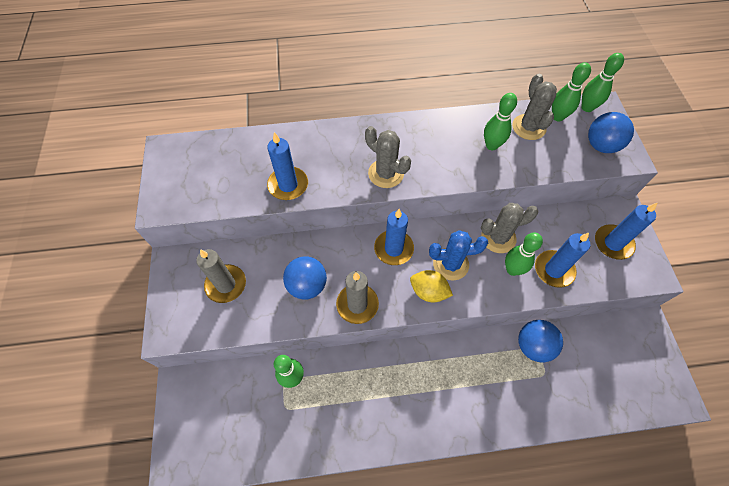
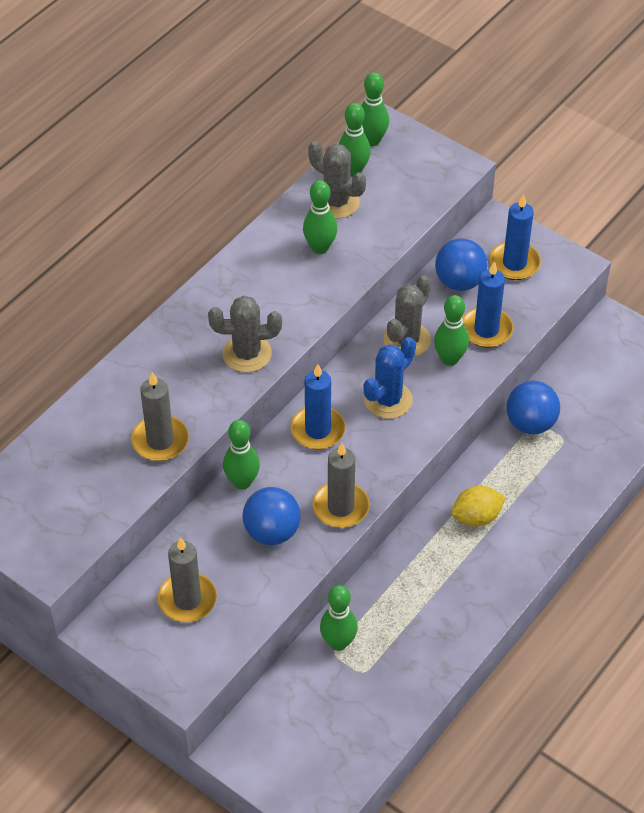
camera: 45 degrees left, 10 degrees down
(288, 185) = (160, 440): blue candle -> grey candle
(324, 244) = (242, 482): none -> green bowling pin
(428, 292) = (394, 441): yellow lemon -> yellow lemon (476, 517)
(601, 146) = (422, 172): blue ball -> blue ball (459, 281)

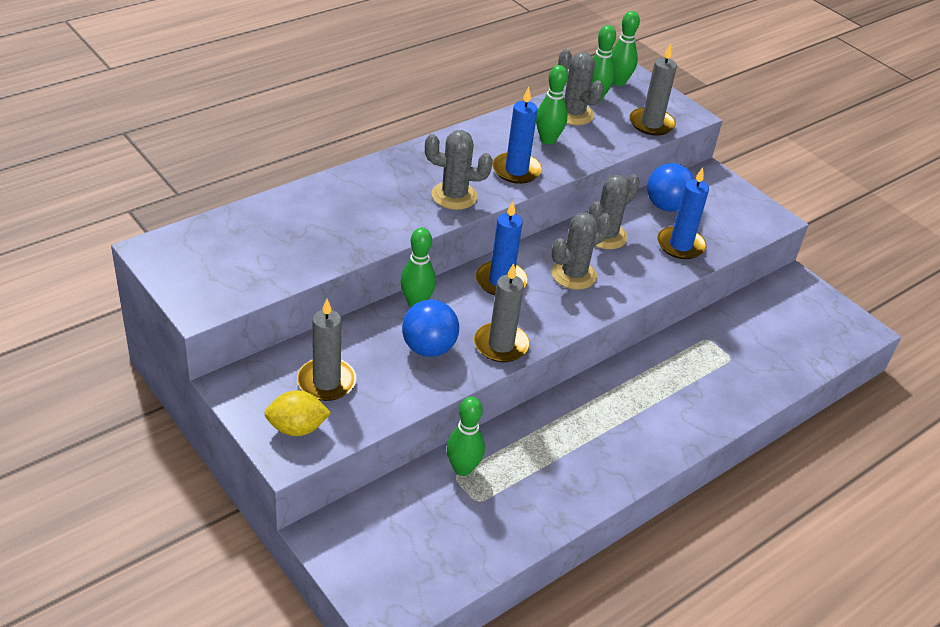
camera: 10 degrees right, 10 degrees down
(160, 440) = (349, 238): grey candle -> grey candle (651, 124)
(388, 400) = (573, 274): blue cactus -> grey cactus
(449, 359) = (640, 258): green bowling pin -> none
(476, 517) = (630, 398): yellow lemon -> yellow lemon (297, 428)
(514, 263) = (719, 205): blue candle -> blue candle (516, 170)
(530, 423) = (702, 338): blue ball -> none

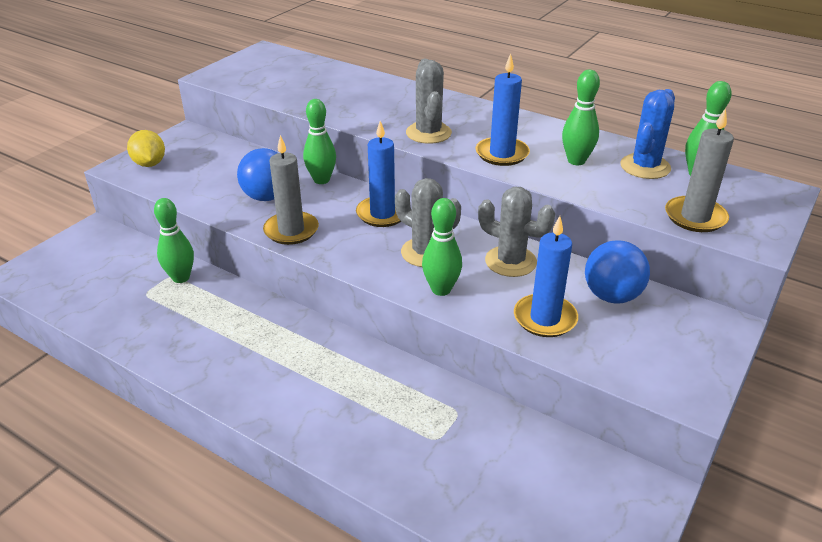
camera: 75 degrees right, 5 degrees down
(326, 382) = (204, 164): grey candle -> none
(573, 114) = (645, 167): grey cactus -> blue cactus
(618, 82) = (753, 183): green bowling pin -> green bowling pin (441, 289)

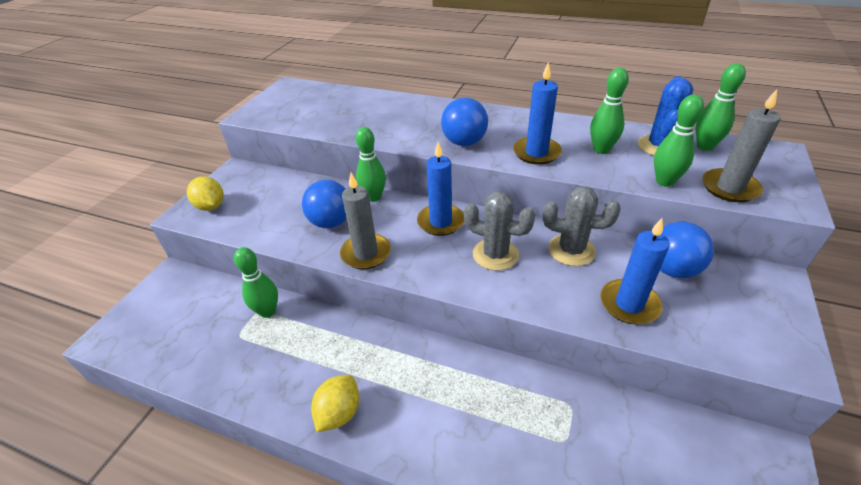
camera: 10 degrees left, 5 degrees up
(221, 375) = (339, 413): none -> yellow lemon
(428, 133) = (464, 142): grey cactus -> blue ball
(441, 289) = (525, 291): green bowling pin -> green bowling pin (664, 181)

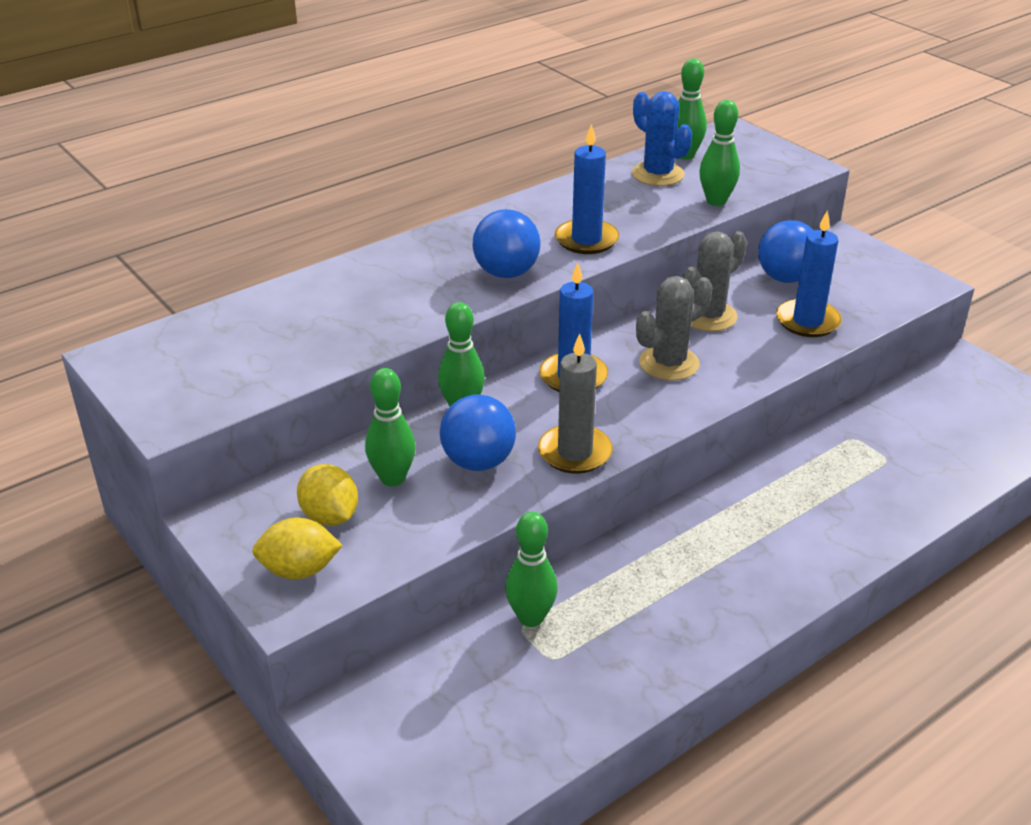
camera: 60 degrees left, 5 degrees down
(339, 413) = (751, 599): yellow lemon -> yellow lemon (330, 516)
(601, 149) = (626, 204): green bowling pin -> green bowling pin (392, 478)
(729, 188) = (758, 179): grey candle -> none

